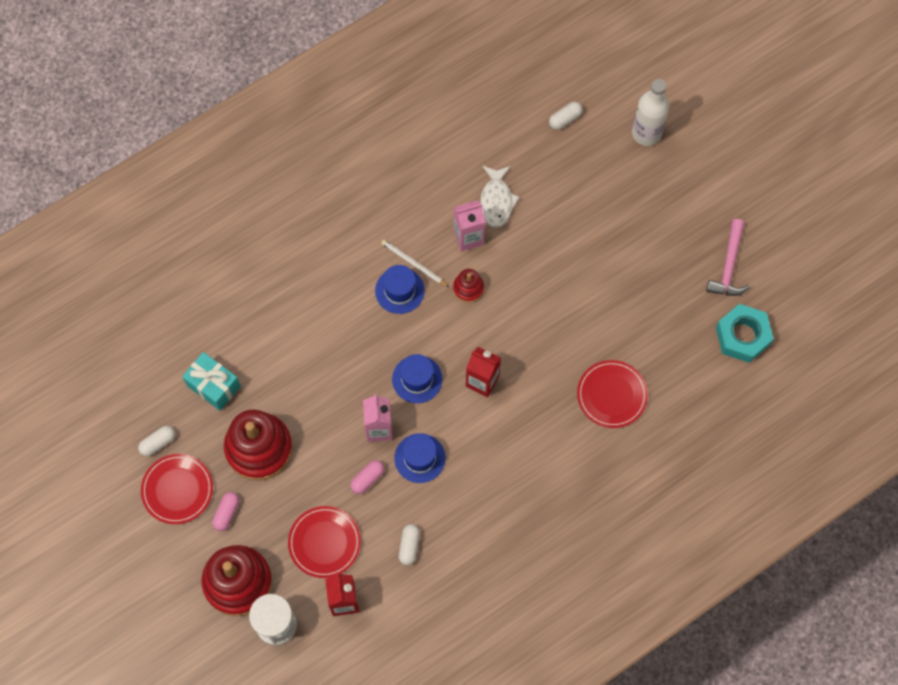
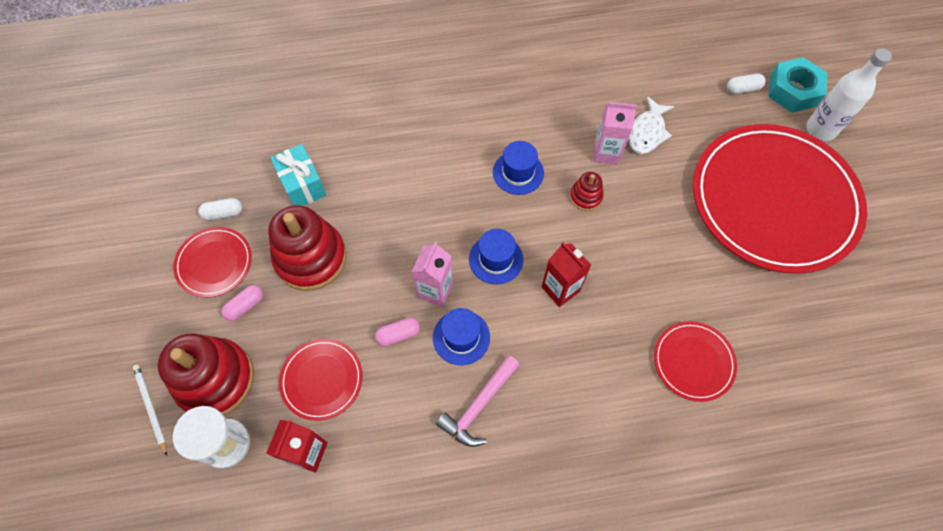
camera: 25 degrees right, 5 degrees down
(409, 546) = (405, 425): white capsule -> none
(414, 264) = (543, 155): white pencil -> white pencil (151, 408)
(628, 222) = (774, 200): none -> red plate
(729, 266) = (870, 284): pink hammer -> pink hammer (479, 406)
(742, 336) = (864, 362): turquoise nut -> turquoise nut (793, 91)

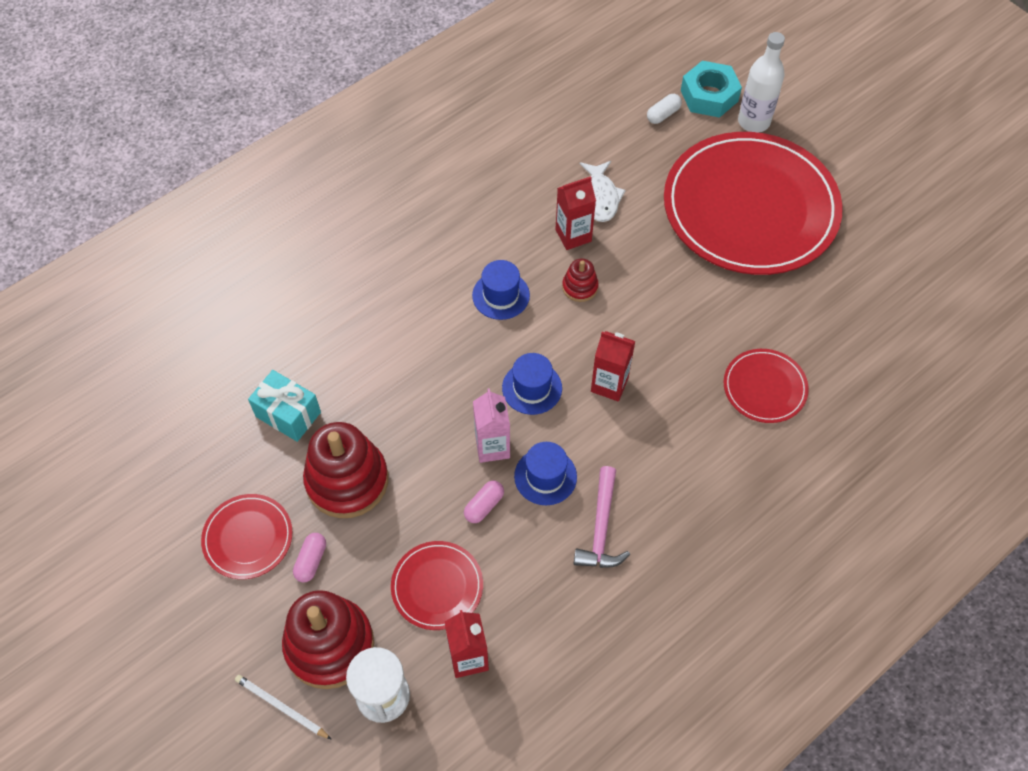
camera: 30 degrees left, 5 degrees down
(223, 213) = (222, 484): white capsule -> none
(606, 152) = (573, 235): pink carton -> red carton

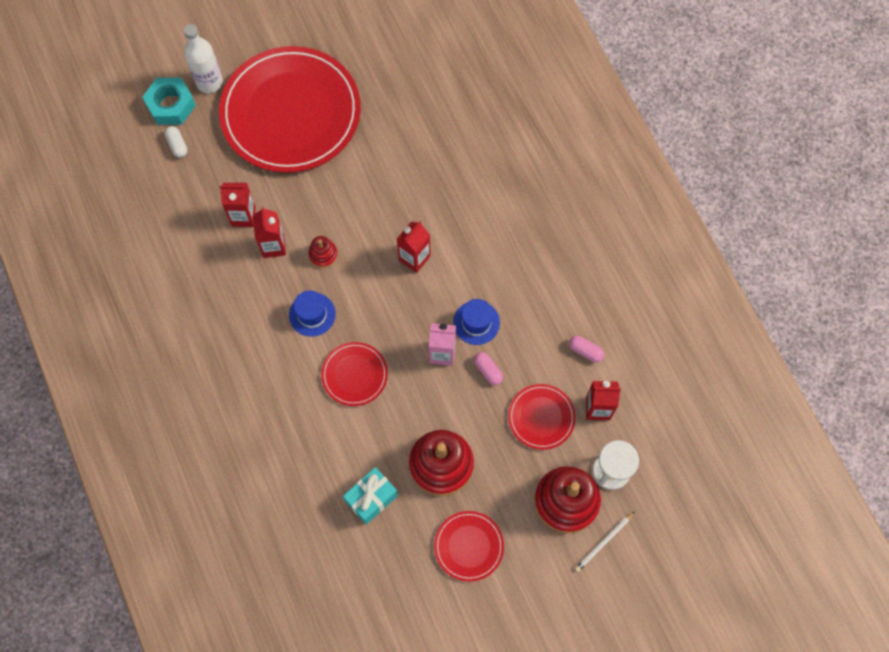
camera: 75 degrees left, 10 degrees up
(311, 561) = (499, 502): pink capsule -> pink capsule (585, 351)
(532, 388) = (401, 313): blue hat -> none
(600, 197) = (243, 216): white fish -> red carton
(601, 528) = (526, 296): pink hammer -> none
(764, 387) = (447, 156): red plate -> red plate (354, 375)

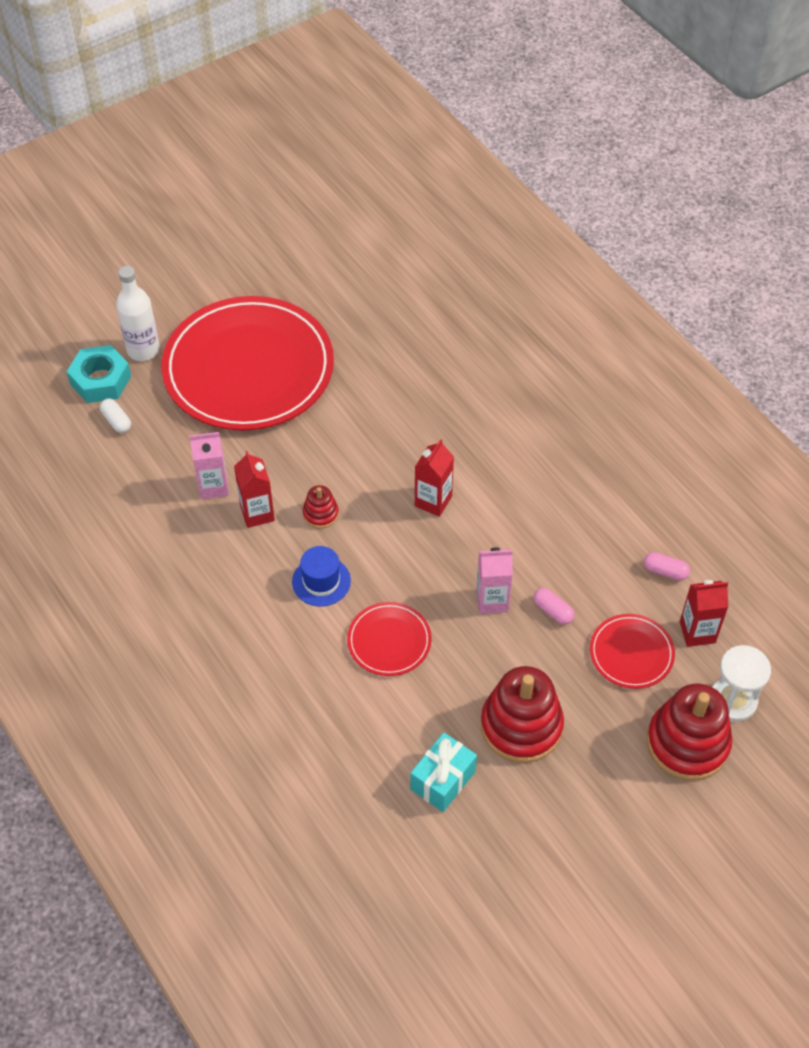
camera: 10 degrees left, 15 degrees down
(243, 216) = (213, 486): red carton -> pink carton
(469, 546) = (579, 816): red plate -> none
(476, 322) = (525, 560): blue hat -> none
(604, 542) = (746, 783): white pencil -> none

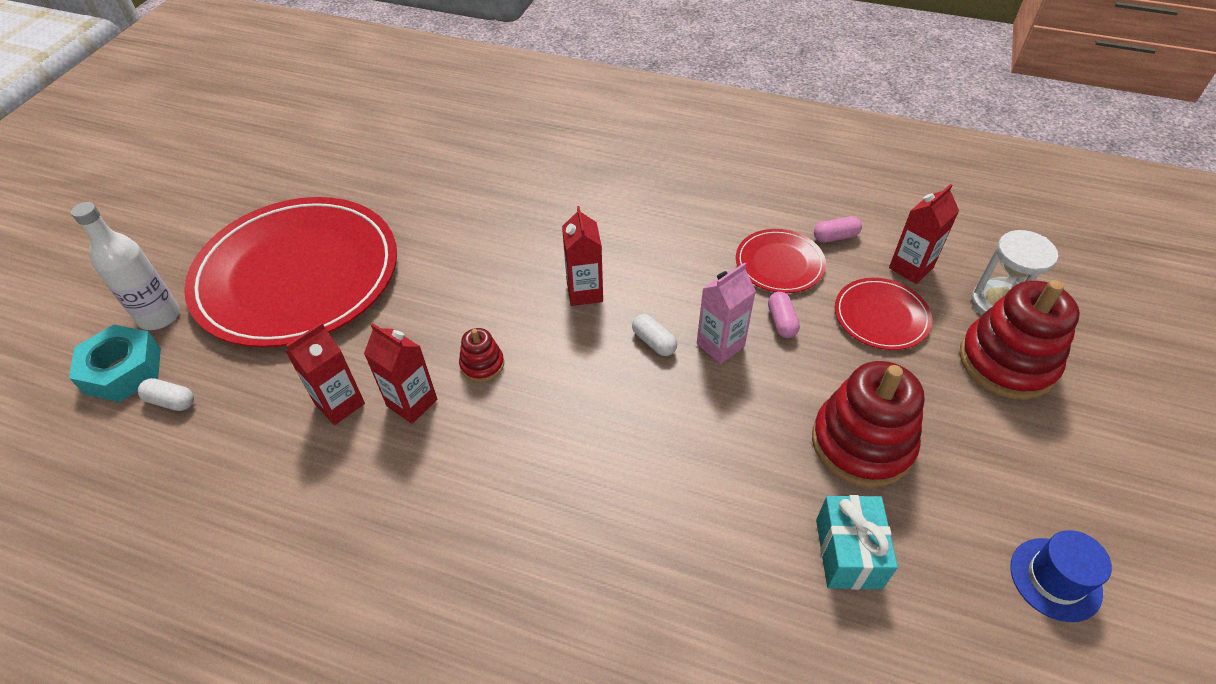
camera: 35 degrees left, 5 degrees down
(213, 486) = (340, 404): pink carton -> red carton
(321, 581) = (538, 429): blue hat -> blue hat (1055, 579)
(389, 641) = (660, 444): red plate -> red plate (779, 264)
(448, 569) = (654, 342): none -> white capsule
(553, 611) = (781, 322): pink capsule -> pink capsule turned 75 degrees clockwise

